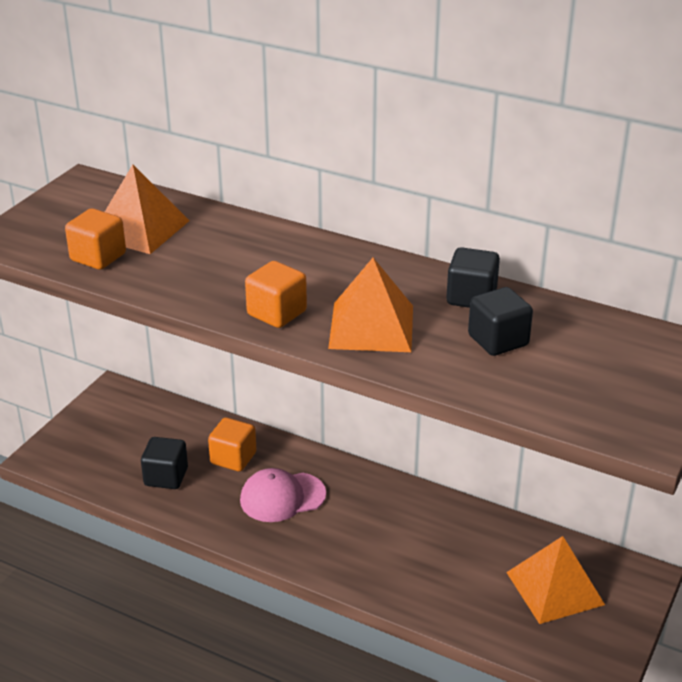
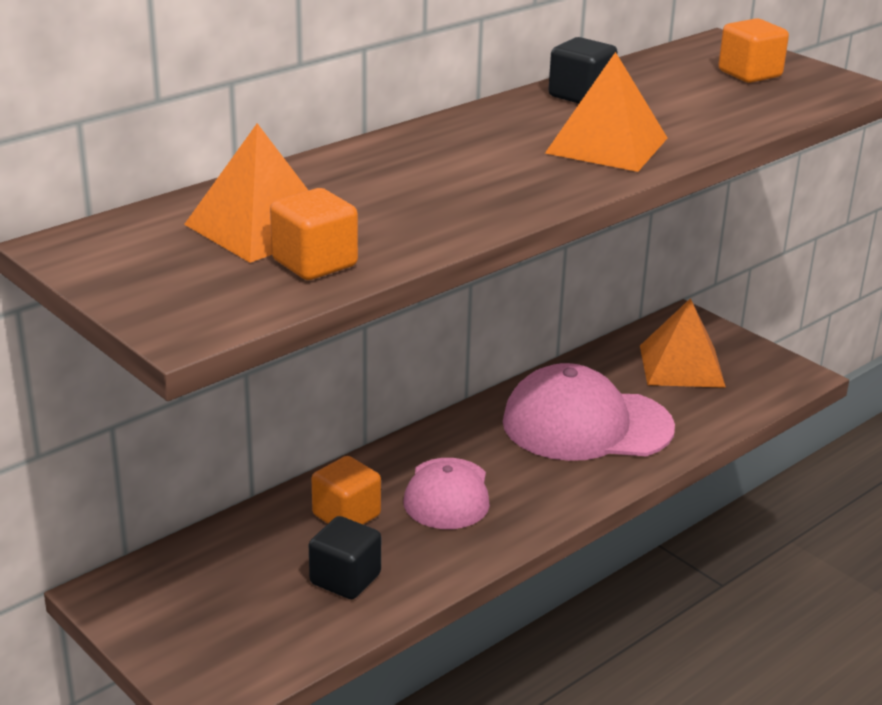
camera: 70 degrees left, 5 degrees down
(277, 313) = (545, 183): orange cube -> orange cube (749, 74)
(418, 548) = (586, 425): none -> pink cap
(498, 340) = (668, 101): black cube -> none

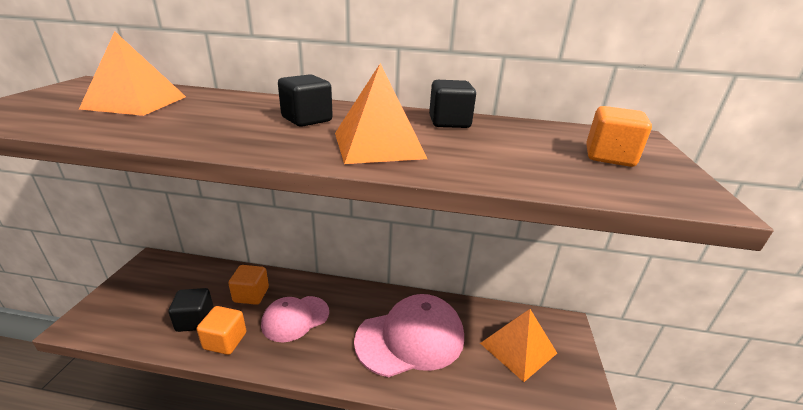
camera: 50 degrees right, 0 degrees up
(314, 263) = (83, 120): orange cube -> orange cube (225, 341)
(478, 153) = (307, 119): none -> black cube
(586, 425) = (410, 338): pink cap -> pink cap turned 105 degrees clockwise

